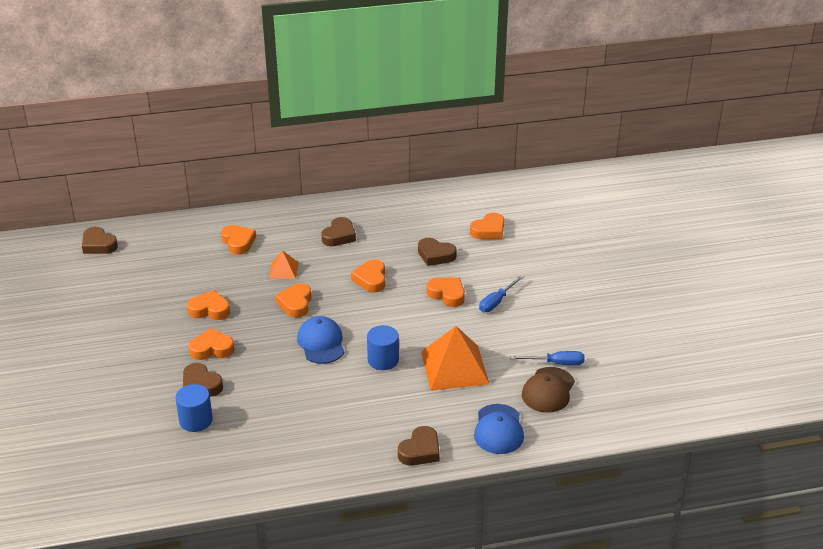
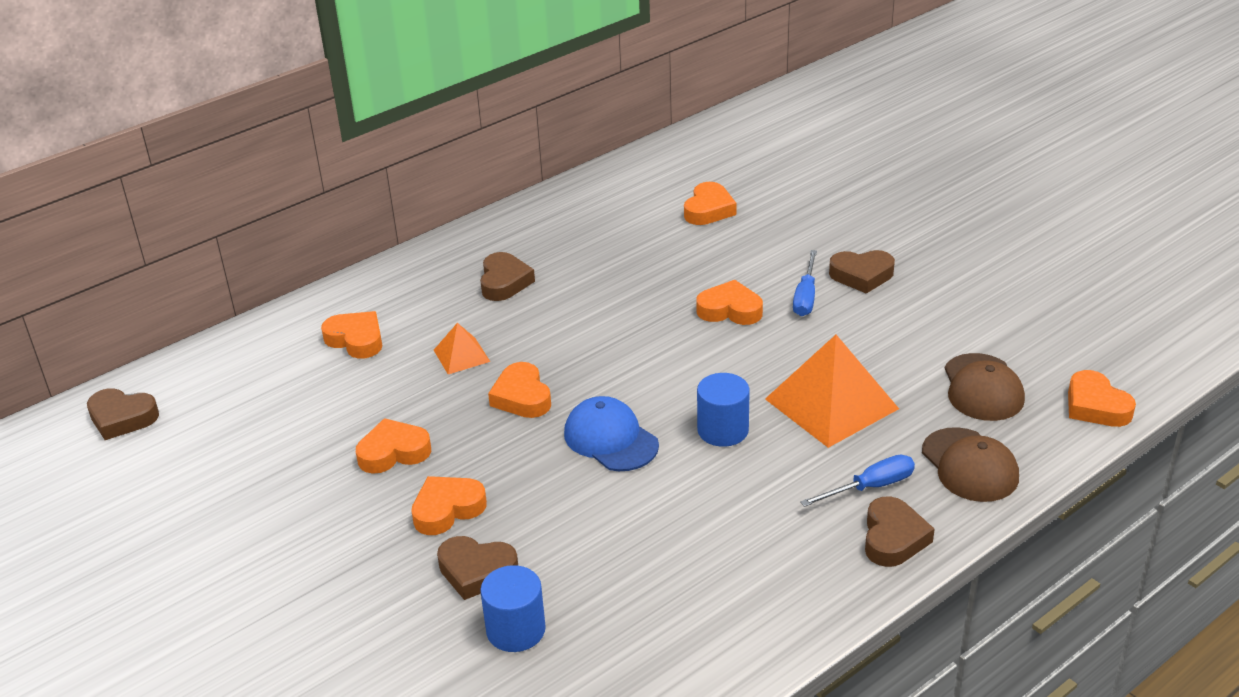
camera: 25 degrees left, 0 degrees up
(371, 279) = (604, 326): orange heart -> orange heart (1095, 406)
(435, 255) = (666, 264): brown heart -> brown heart (861, 275)
(498, 429) = (969, 465): blue cap -> brown cap
(556, 363) = (958, 349): blue screwdriver -> blue screwdriver (870, 487)

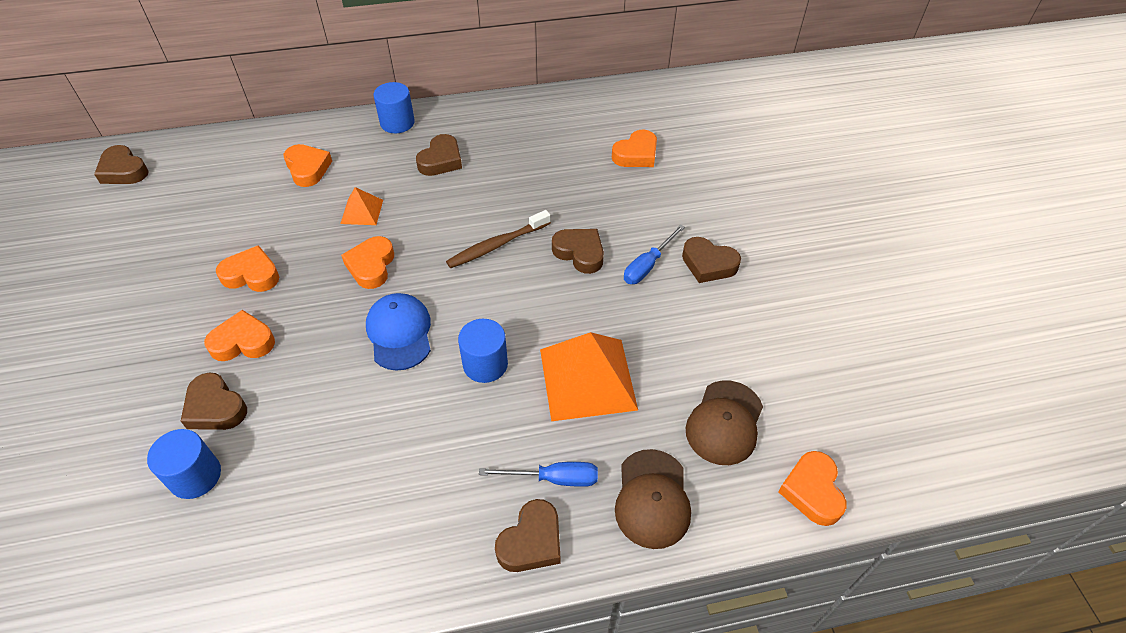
camera: 25 degrees right, 15 degrees up
(418, 265) = (397, 123): none -> blue cylinder
(639, 333) = (497, 245): none -> brown toothbrush
(730, 310) = (580, 253): orange heart -> brown heart

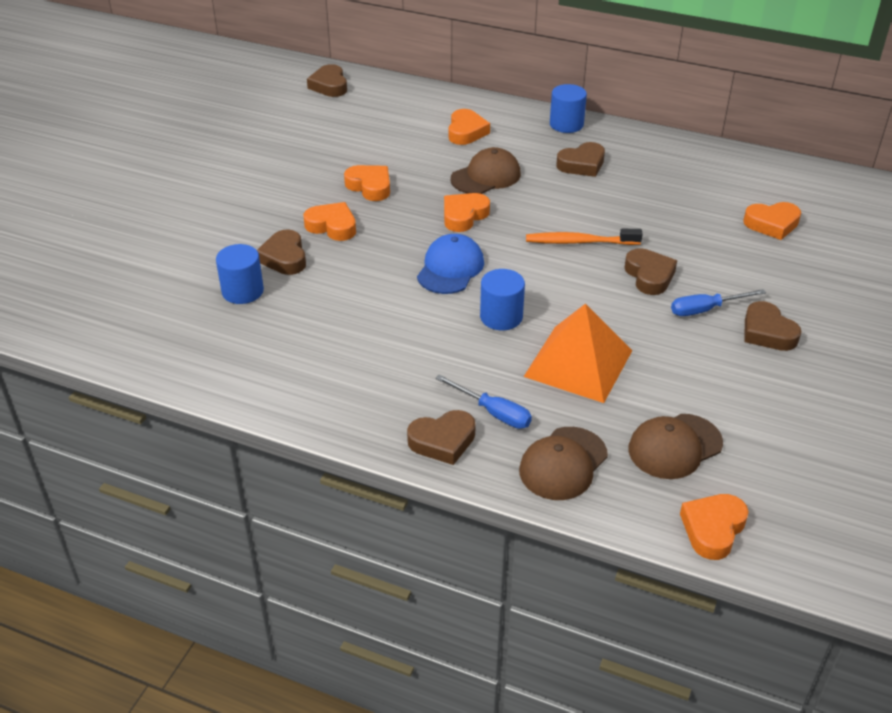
camera: 35 degrees right, 10 degrees down
(362, 211) = (486, 176): orange pyramid -> brown cap
(497, 245) = (579, 242): brown toothbrush -> orange toothbrush

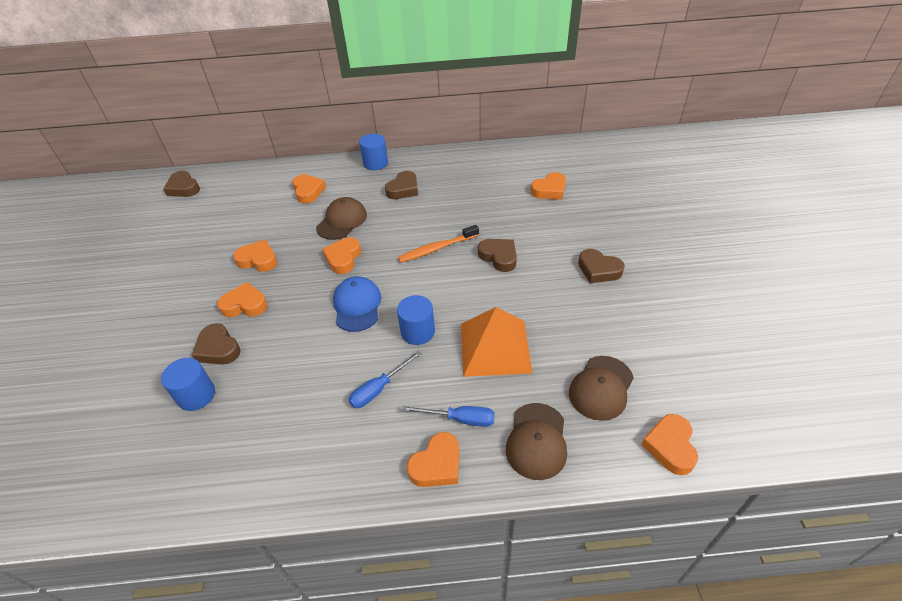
camera: 25 degrees left, 5 degrees up
(443, 441) = (437, 465): brown heart -> orange heart
(705, 309) = (550, 268): blue screwdriver -> blue screwdriver (379, 389)

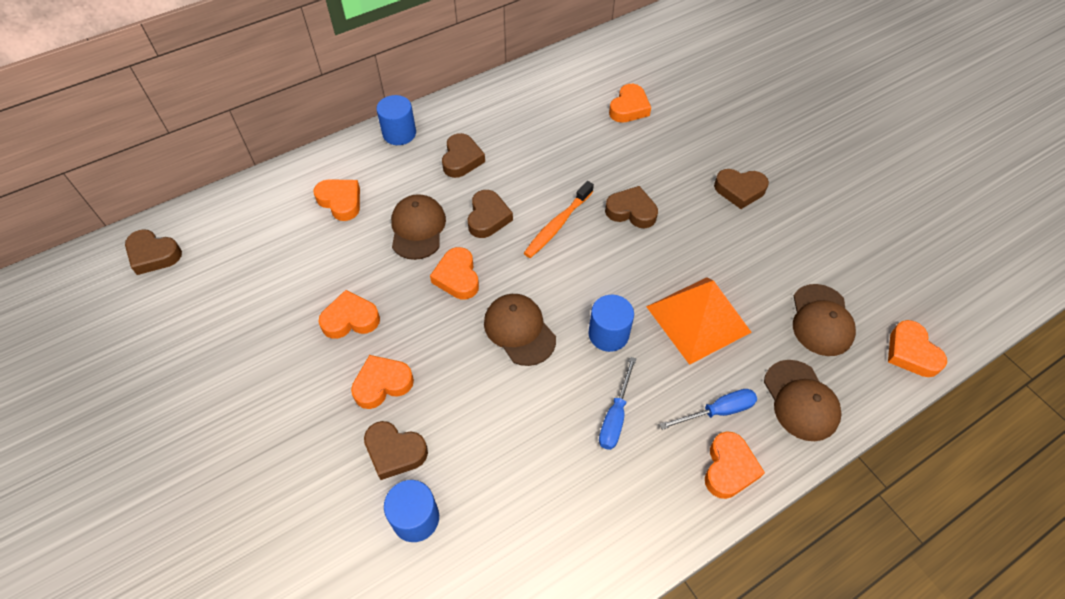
camera: 30 degrees left, 10 degrees up
(357, 305) = (519, 330): blue cap -> brown cap
(392, 229) = (488, 217): none -> brown heart

